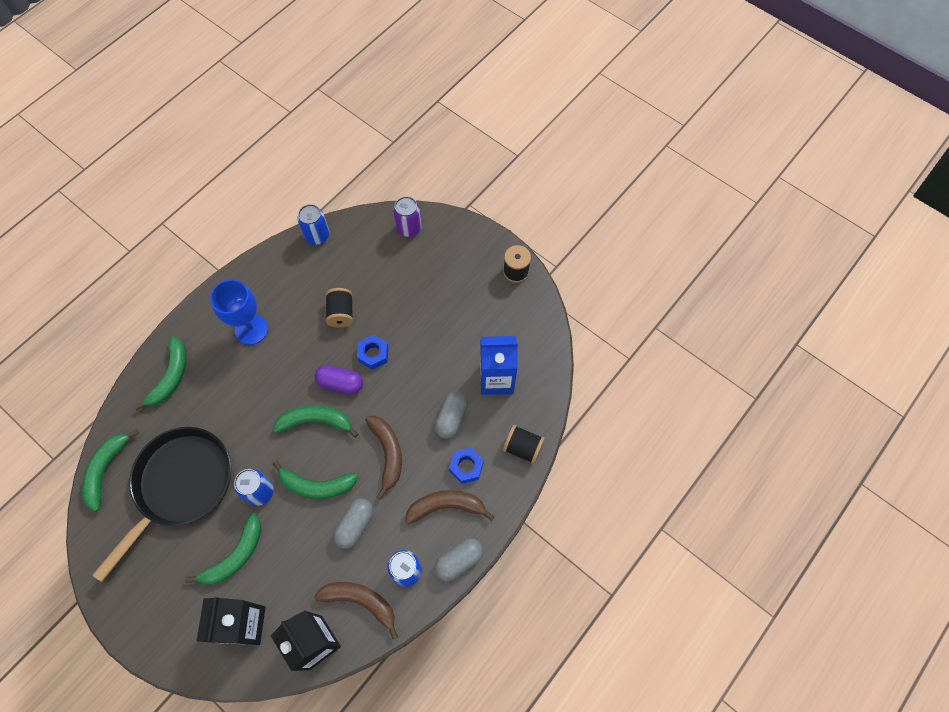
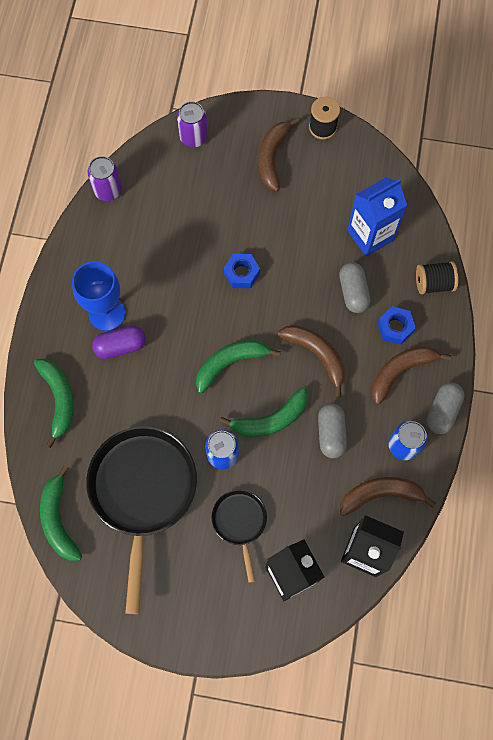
camera: 30 degrees left, 5 degrees up
(235, 556) = (240, 523): green banana -> black pan
(317, 235) = (108, 190): blue can -> purple can
(340, 383) = (229, 316): purple capsule -> purple capsule (120, 346)
(341, 313) = (184, 252): black spool -> none
(459, 275) = (272, 157): none -> brown banana

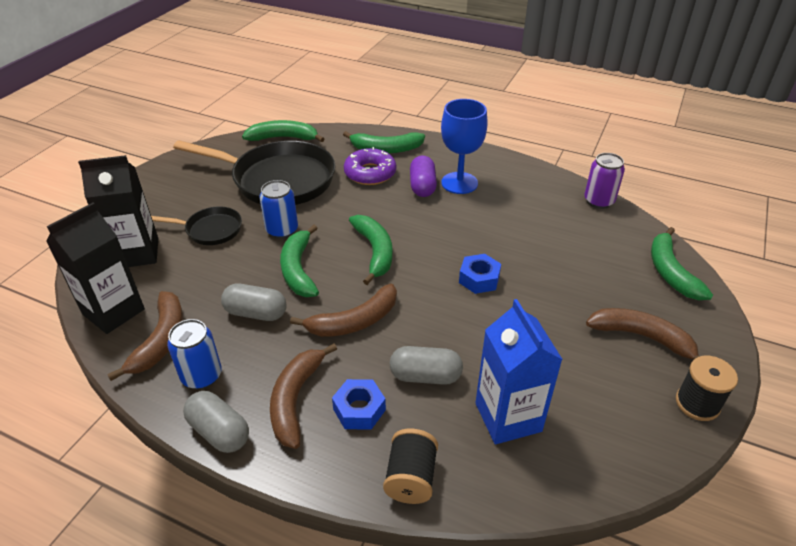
camera: 105 degrees right, 30 degrees down
(109, 402) = (370, 173): none -> purple donut
(193, 137) = (670, 272): purple can -> green banana
(401, 371) = (296, 399): brown banana -> brown banana turned 150 degrees counterclockwise

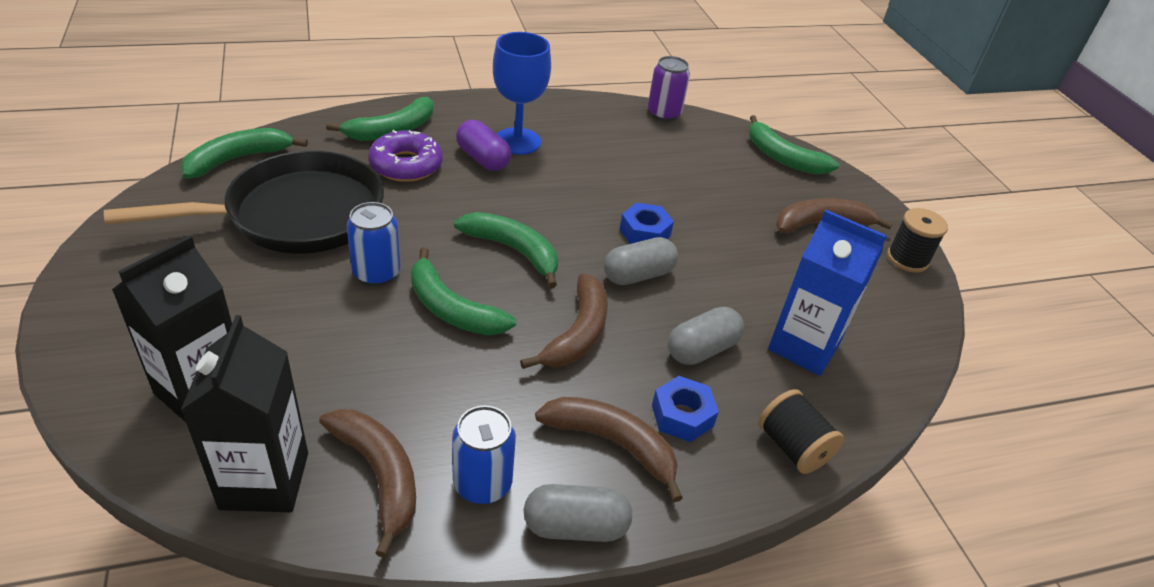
camera: 45 degrees left, 0 degrees up
(210, 230) = (277, 314): black pan -> none
(256, 313) = (460, 381): grey capsule -> grey capsule (638, 275)
(296, 399) = (613, 444): brown banana -> brown banana turned 150 degrees clockwise

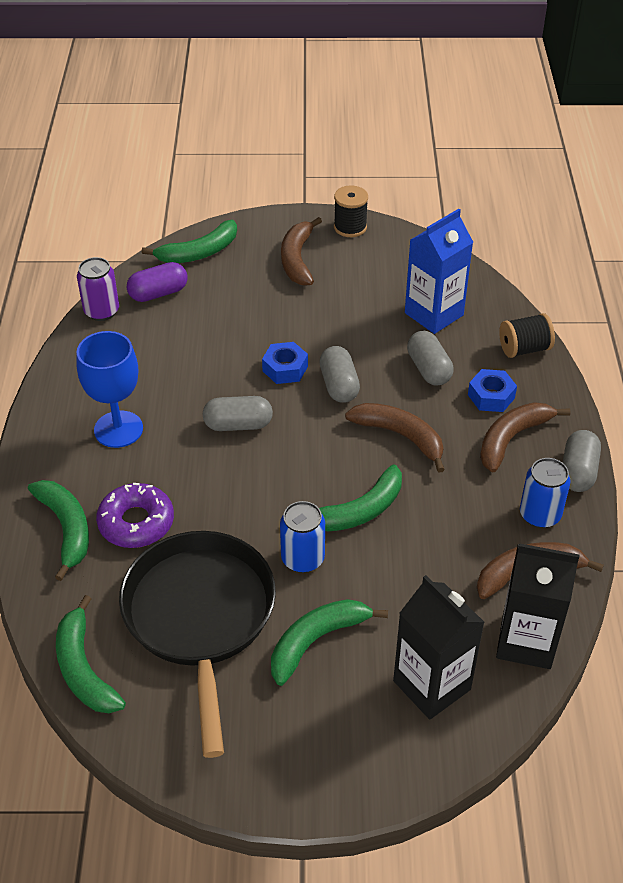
camera: 70 degrees left, 5 degrees up
(483, 159) = (142, 460): purple capsule -> purple capsule (158, 293)
(513, 251) = (291, 459): green banana -> green banana (317, 641)
(550, 210) = (238, 425): none -> grey capsule

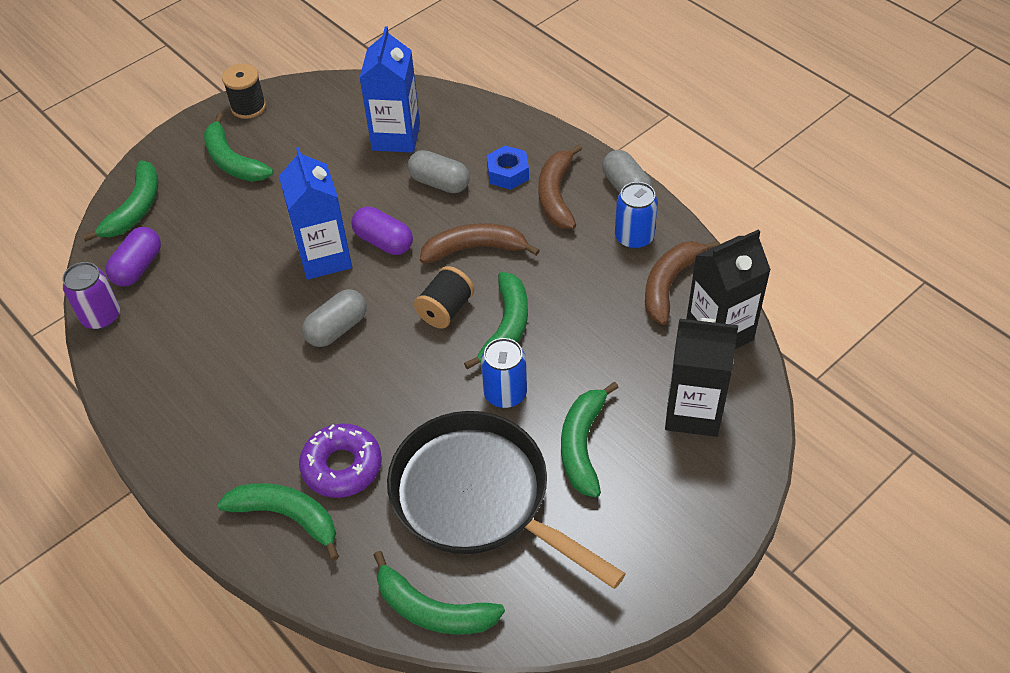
camera: 40 degrees left, 5 degrees up
(118, 429) = (237, 404): blue goblet -> none
(285, 368) = (324, 257): blue nut -> blue carton
(297, 259) = (233, 161): brown banana -> green banana
(339, 385) = (383, 242): grey capsule -> purple capsule
(524, 349) = (493, 121): black spool -> black spool (445, 310)

